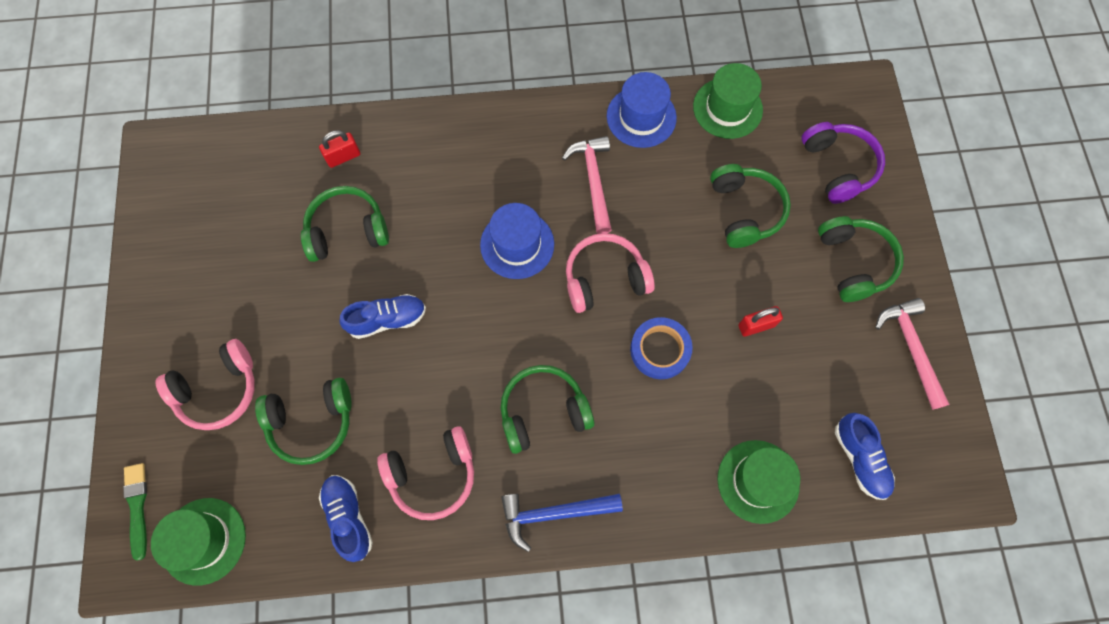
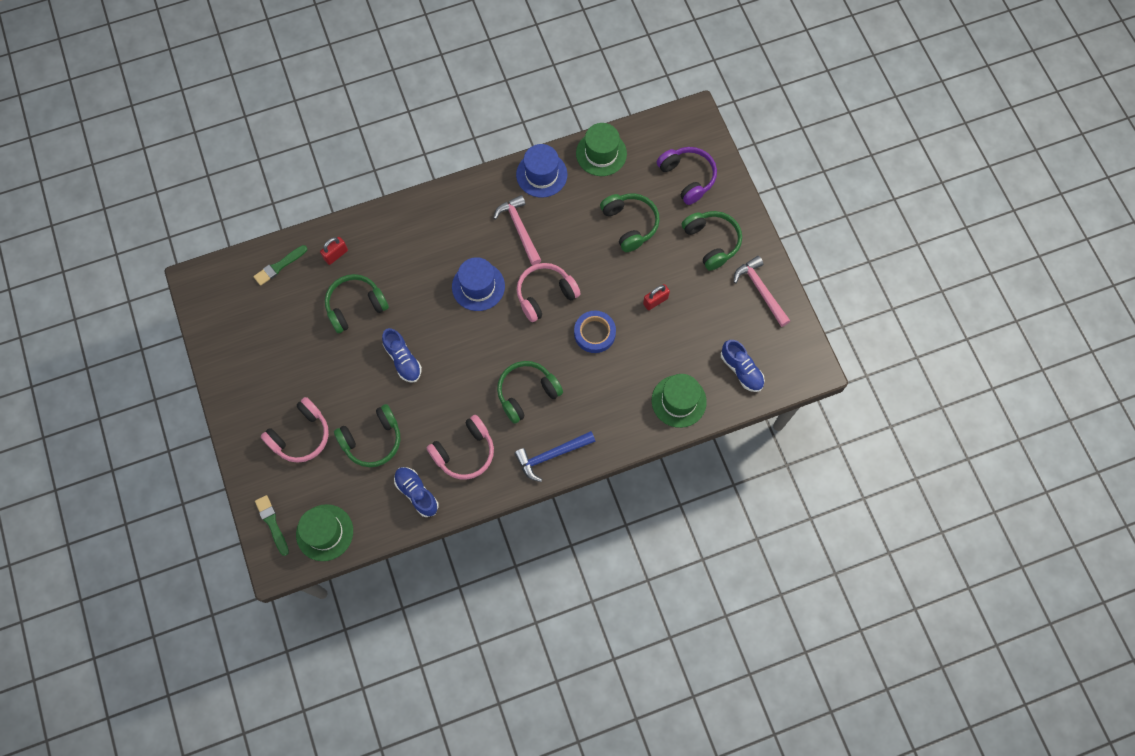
camera: 15 degrees left, 0 degrees up
(267, 154) = (279, 266): none -> green brush
(387, 319) = (403, 360): blue shoe -> blue shoe turned 90 degrees clockwise

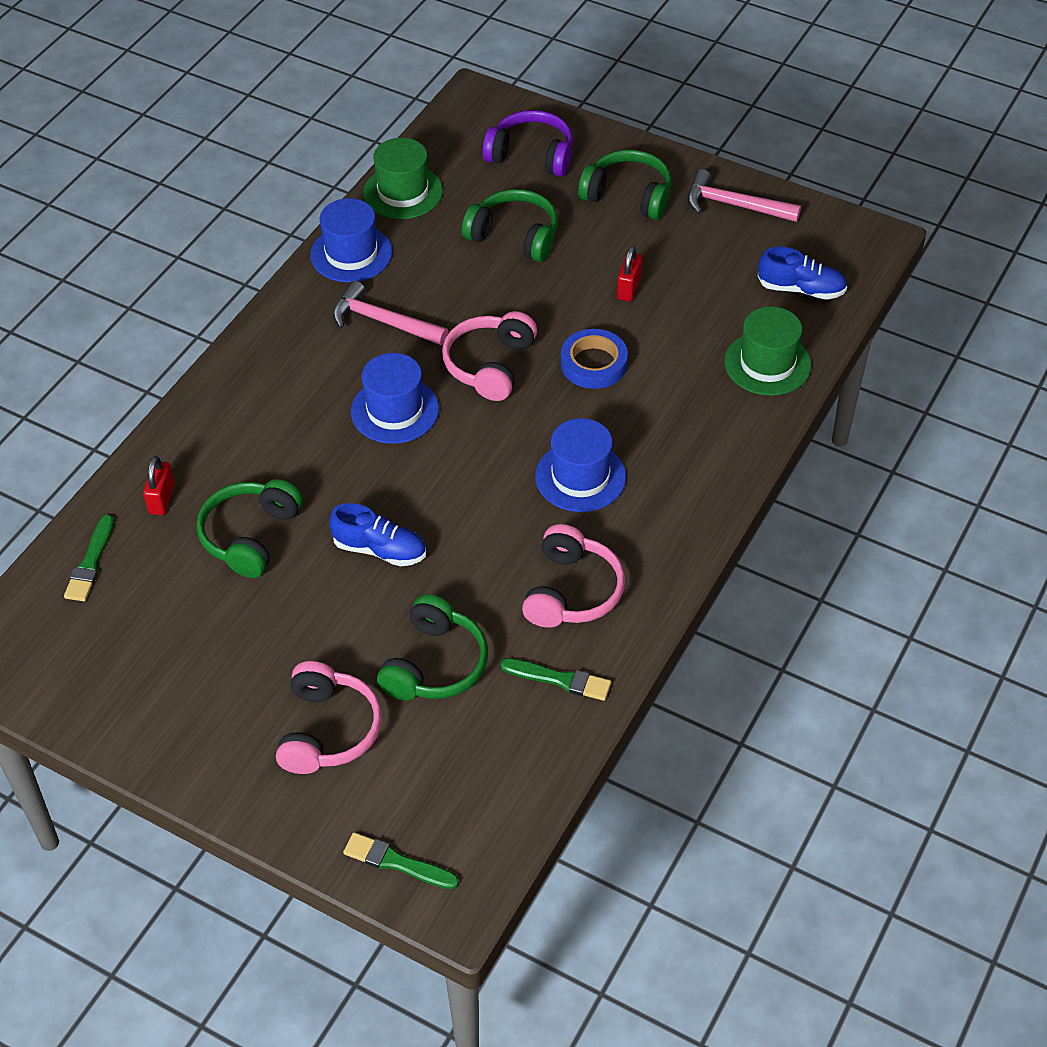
camera: 40 degrees left, 20 degrees down
(324, 532) = (483, 816): green hat -> none
(417, 493) = (559, 680): blue shoe -> green brush
(527, 393) = (580, 476): green headphones -> blue hat
(551, 455) = (683, 518): blue hammer -> none

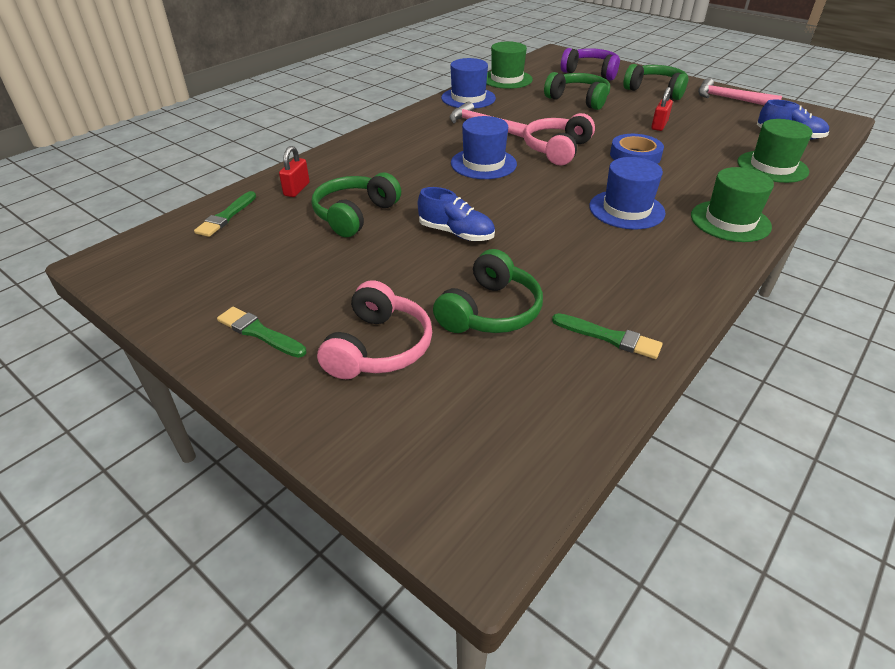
camera: 10 degrees right, 10 degrees down
(397, 862) = (419, 478): green brush -> green brush (259, 333)
(572, 591) = (620, 276): pink headphones -> none
(701, 480) = (730, 221): none -> green hat

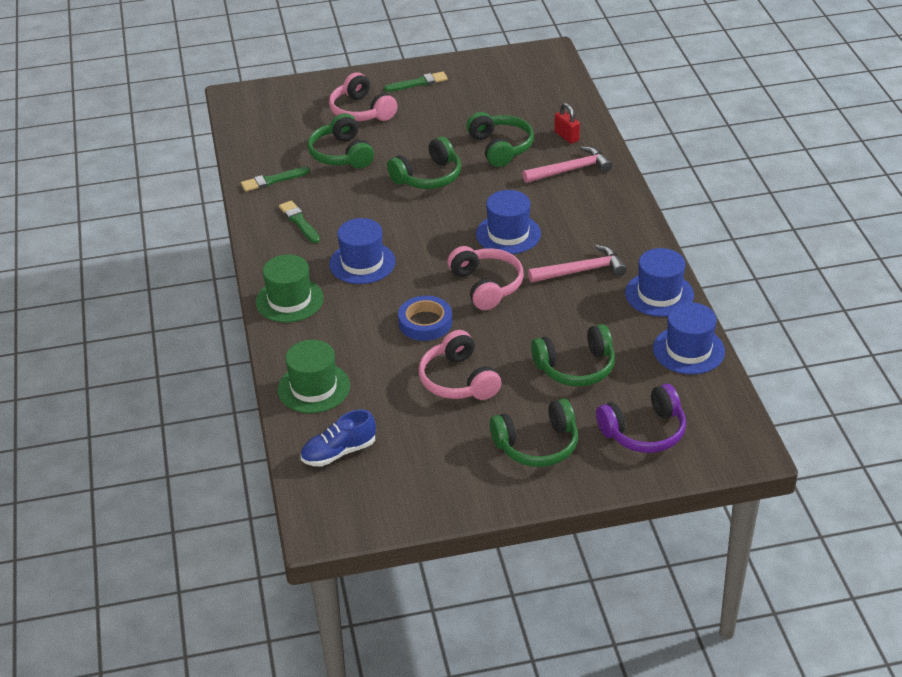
camera: 130 degrees right, 0 degrees up
(226, 216) = (558, 101): green brush -> green brush (299, 222)
(456, 233) = (428, 177): blue shoe -> green headphones
(506, 79) = (688, 350): green hat -> blue hat
(659, 125) = (458, 380): red padlock -> pink headphones
(730, 99) = (452, 487): pink hammer -> pink hammer (570, 170)

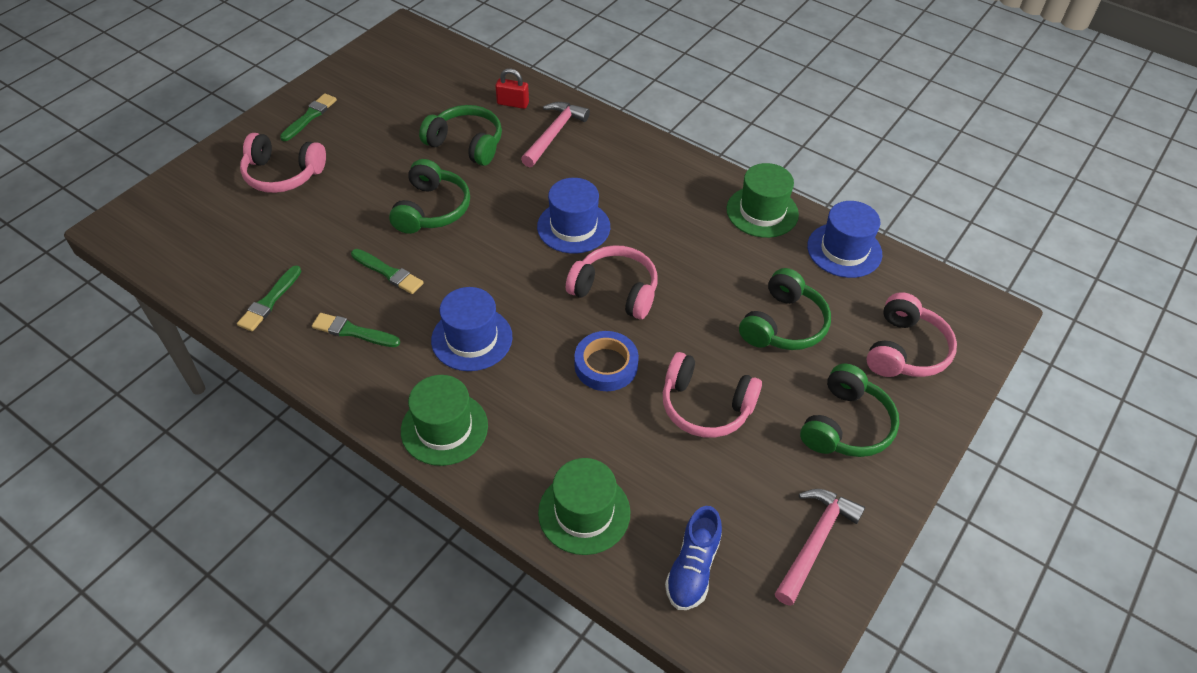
camera: 45 degrees left, 10 degrees up
(341, 154) = (314, 231): green headphones -> none
(357, 200) = (388, 272): none -> green brush
(581, 270) = (677, 226): pink hammer -> pink hammer (815, 541)
(644, 431) = (905, 350): purple headphones -> pink headphones
(659, 294) = (762, 212): blue hat -> green hat

